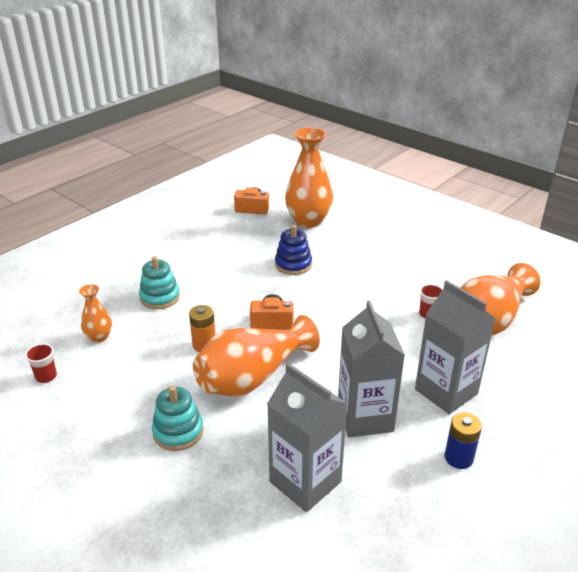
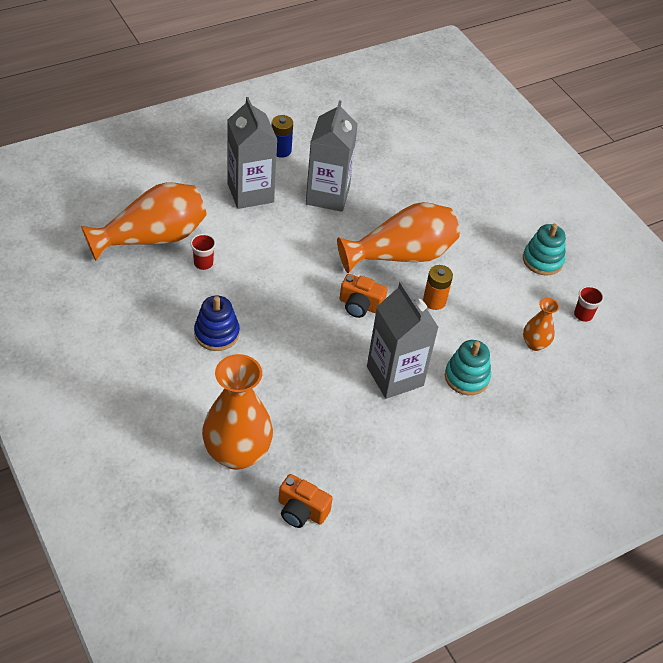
camera: 165 degrees left, 15 degrees up
(178, 431) = (475, 230): turquoise stacking toy -> turquoise stacking toy (542, 260)
(293, 264) = (300, 377): blue stacking toy -> blue stacking toy (217, 333)
(305, 482) = (394, 170): grey carton -> grey carton (395, 376)

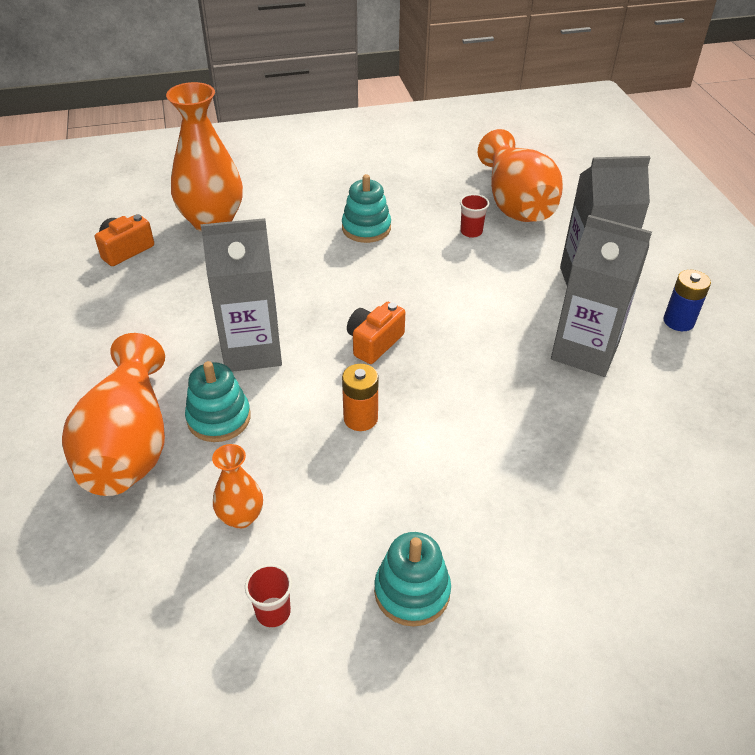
camera: 110 degrees right, 5 degrees down
(217, 333) = (366, 228): blue stacking toy -> turquoise stacking toy
(401, 255) = (455, 403): orange vase -> orange vase (129, 444)

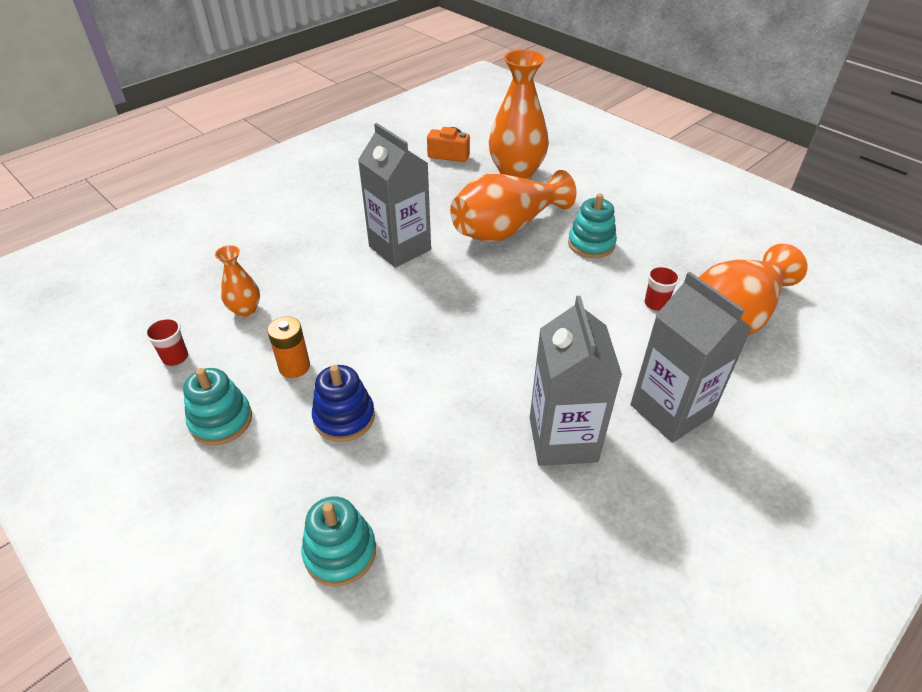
camera: 60 degrees right, 0 degrees up
(129, 444) = (278, 237): orange vase -> orange vase (506, 228)
(219, 418) = (324, 262): turquoise stacking toy -> turquoise stacking toy (340, 552)
(360, 418) = (371, 328): orange battery -> orange battery (294, 366)
(374, 342) = (458, 302): orange camera -> none
(473, 484) = (344, 417): none -> blue stacking toy
(678, 321) = (680, 505): blue battery -> none

